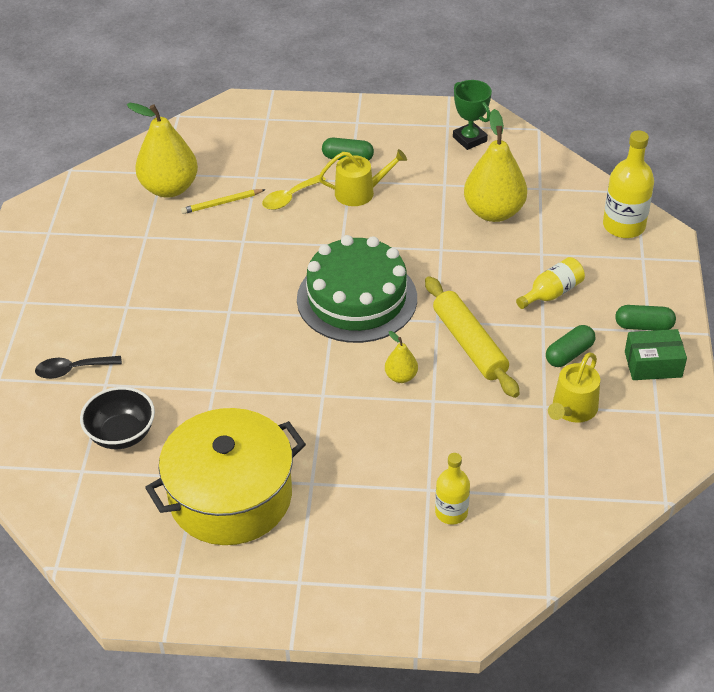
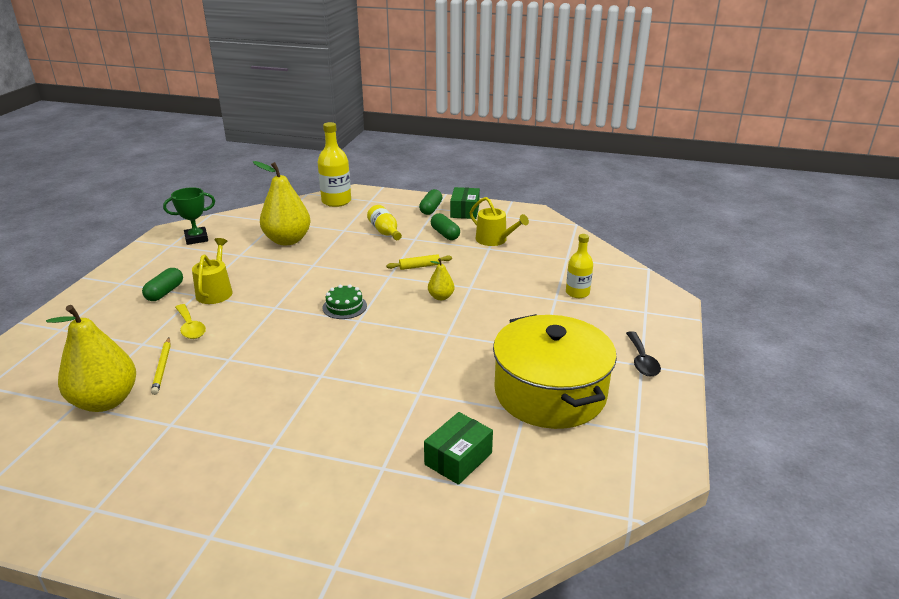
camera: 80 degrees left, 15 degrees down
(72, 370) = (349, 494): black spoon -> black spoon (642, 360)
(121, 434) = (458, 459): black bowl -> green box
(357, 298) = (344, 307): green cake -> green cake, size x0.42
(469, 344) = (419, 266): yellow rolling pin -> yellow rolling pin, size x0.49

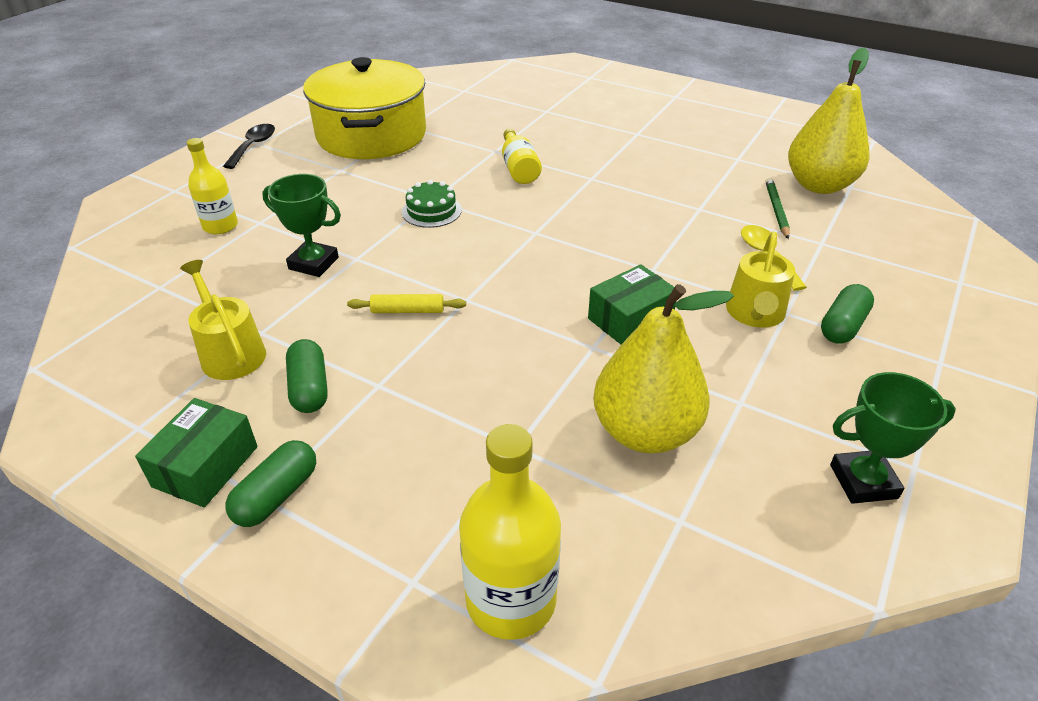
camera: 165 degrees left, 10 degrees up
(162, 367) = (776, 210): yellow pencil -> green pencil
(344, 307) = (550, 255): green cake -> green cake (431, 211)
(385, 232) = (428, 421): yellow bottle -> yellow bottle (519, 169)
(441, 297) = (408, 249): yellow pear -> none
(458, 459) = (484, 108): green box -> green box (630, 319)
(493, 280) = (313, 263): none -> green trophy

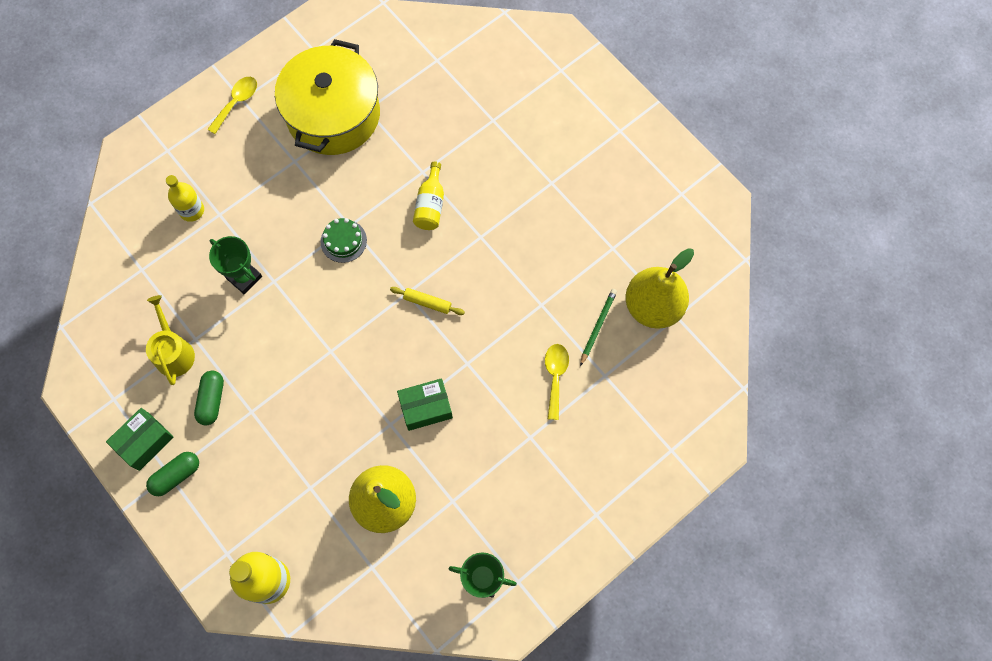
camera: 20 degrees right, 30 degrees up
(253, 146) = (237, 102): black spoon -> yellow spoon
(407, 311) = (289, 349): yellow rolling pin -> yellow rolling pin (427, 302)
(755, 314) = (509, 431): yellow watering can -> none
(842, 326) = (558, 462): green capsule -> none

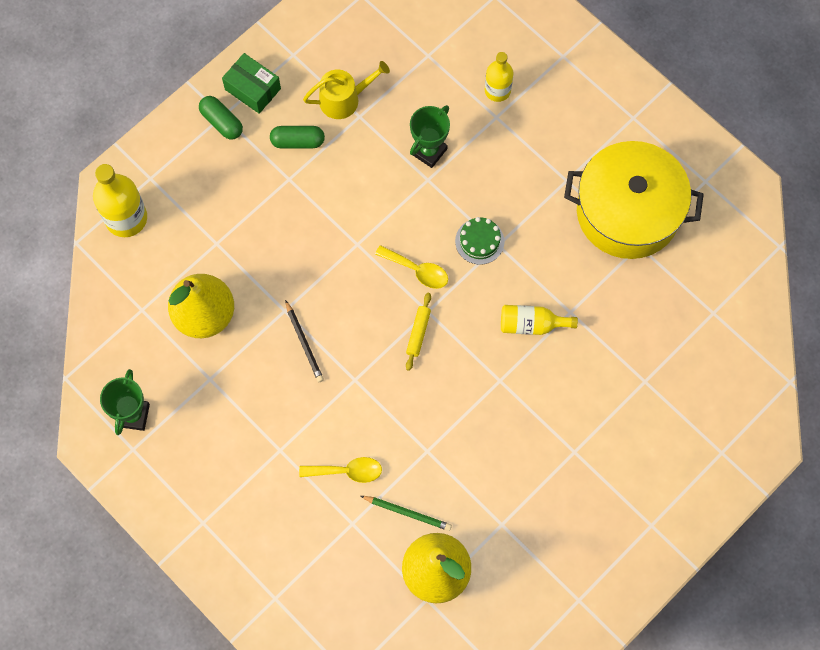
camera: 85 degrees right, 0 degrees up
(237, 102) = (628, 113): yellow spoon -> yellow spoon (417, 270)
(426, 407) = (304, 343): green box -> black pencil

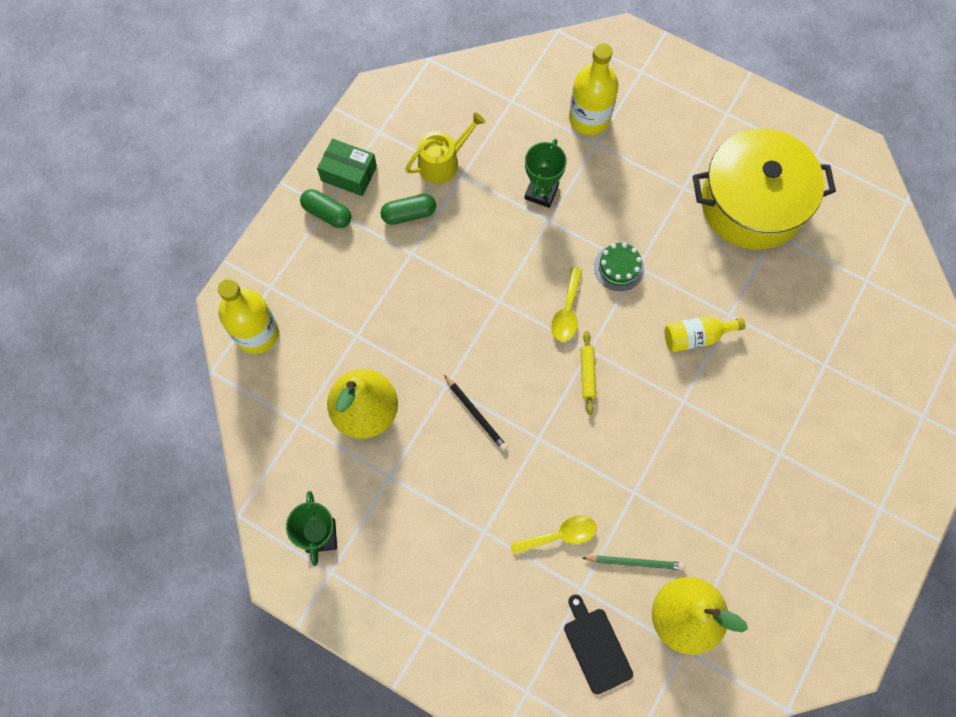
camera: 15 degrees left, 0 degrees up
(349, 577) = (596, 647): none -> black cutting board
(417, 270) = (567, 312): yellow spoon -> yellow spoon turned 90 degrees clockwise
(497, 90) = (589, 118): yellow bottle -> yellow bottle, size x1.57

